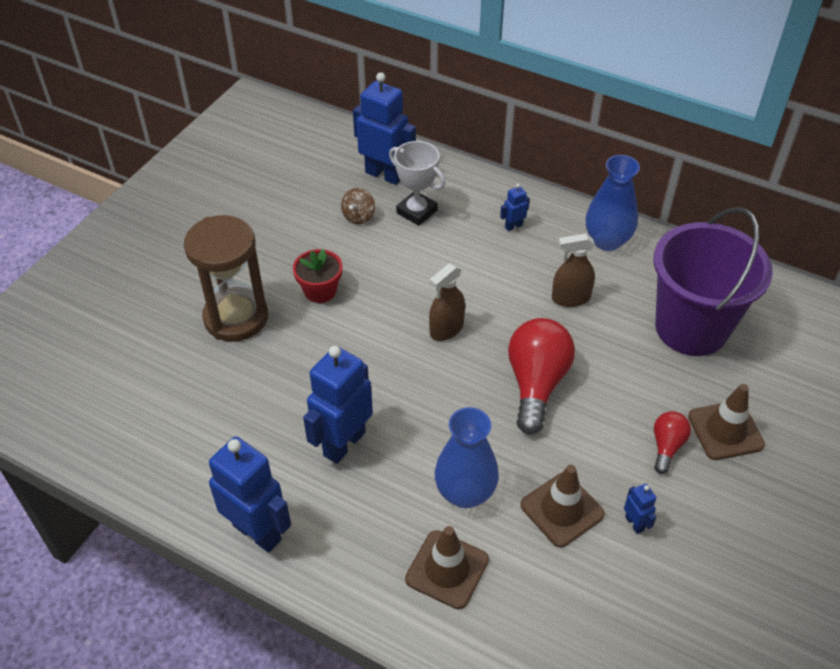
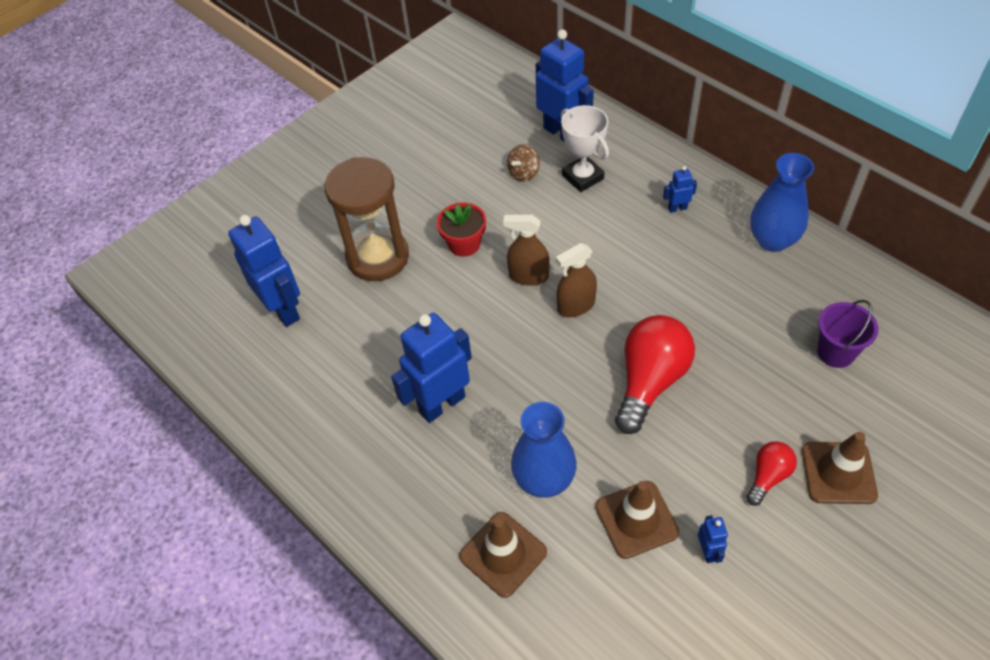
camera: 20 degrees right, 5 degrees up
(257, 532) = (337, 474): blue robot -> blue robot (283, 309)
(570, 298) = (714, 296): brown spray bottle -> brown spray bottle (528, 276)
(691, 328) = (835, 352): purple bucket -> purple bucket, size x0.47

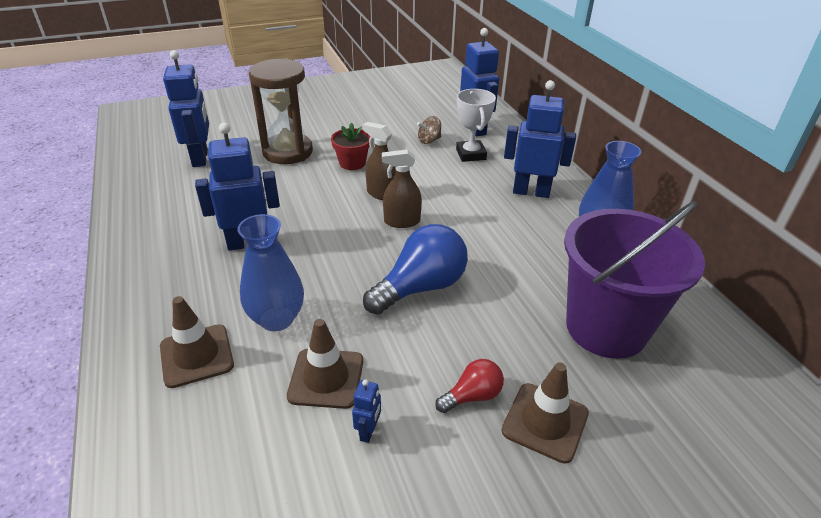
camera: 20 degrees right, 15 degrees down
(650, 381) = (421, 287): red light bulb -> blue light bulb
(677, 208) = (531, 192): blue robot -> blue robot, size x2.26
(835, 352) = (606, 328): purple bucket -> purple bucket, size x2.13

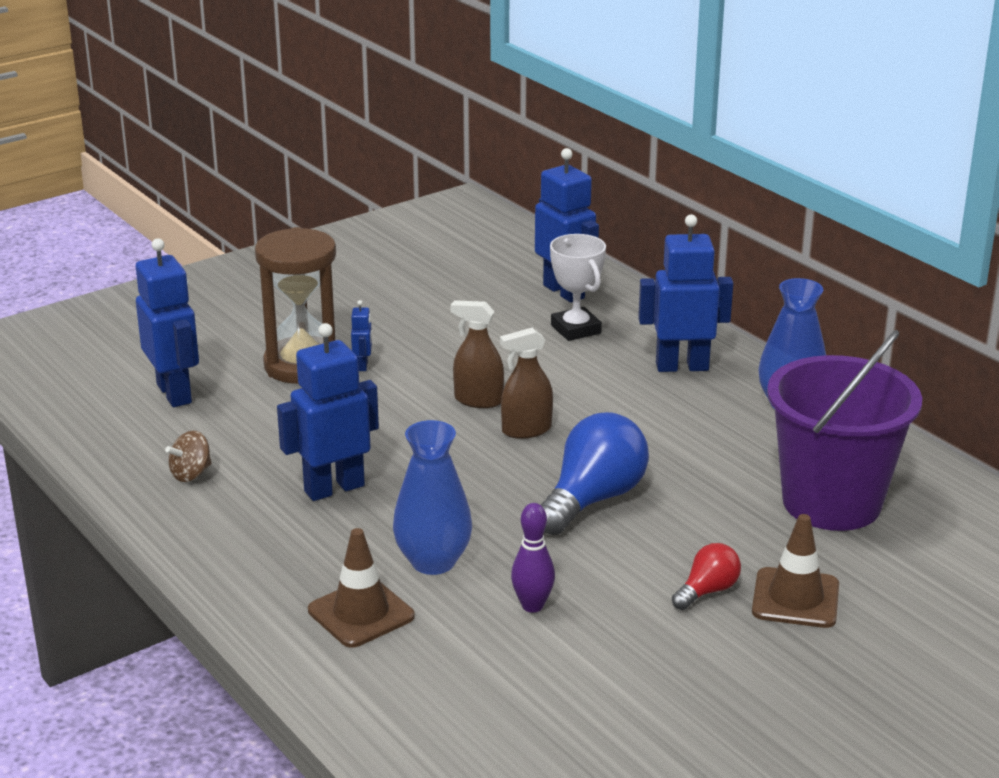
camera: 15 degrees left, 10 degrees down
(326, 378) = (532, 606): brown traffic cone -> purple bowling pin
(352, 163) = (410, 366): red flower pot -> none
(368, 431) = (609, 641): blue robot -> blue robot (363, 366)
(429, 140) = (505, 318): brown spinning top -> brown spinning top (191, 474)

